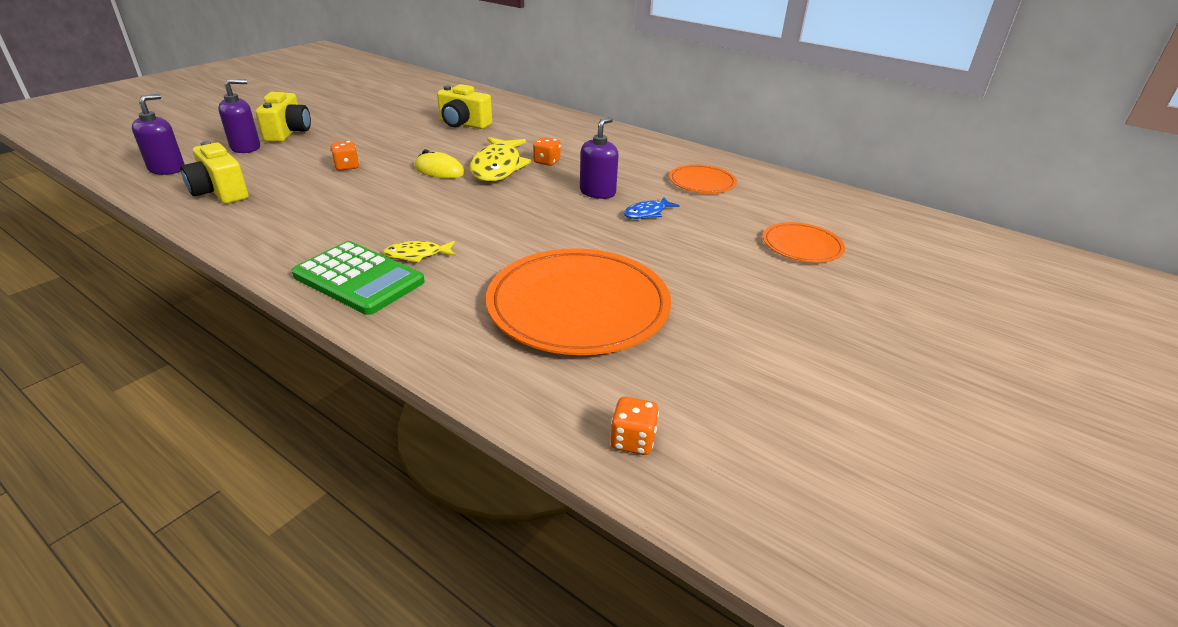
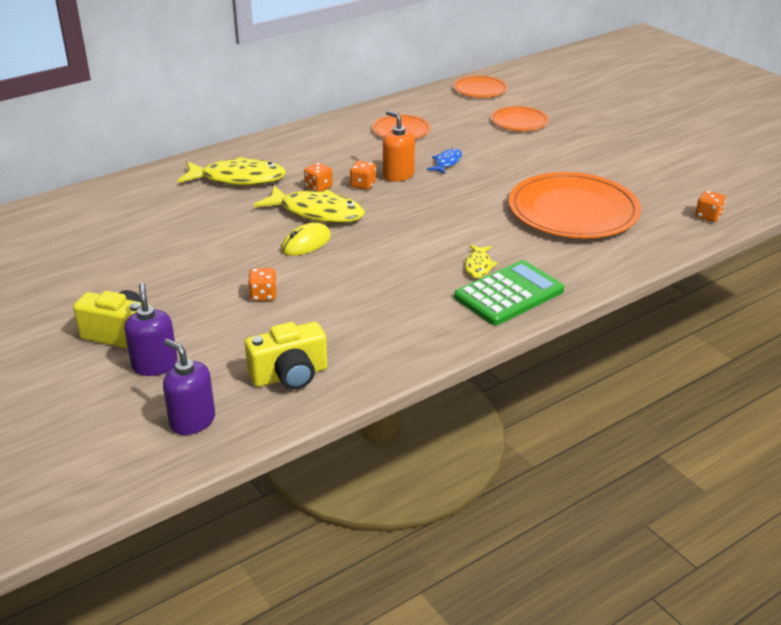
camera: 70 degrees left, 0 degrees up
(463, 124) = (180, 219): yellow camera -> none
(542, 132) = (238, 179): none -> yellow fish
(564, 179) = (363, 185): none -> orange dice
(597, 192) = (398, 175): purple soap dispenser -> orange soap dispenser
(647, 213) = (446, 162): blue fish -> blue fish turned 135 degrees counterclockwise
(863, 212) = (480, 89): none -> orange plate

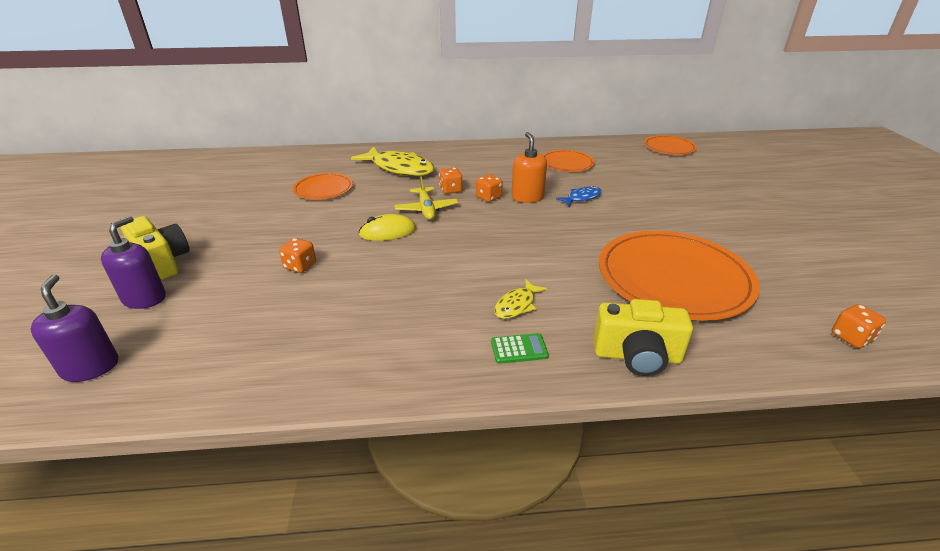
camera: 30 degrees right, 0 degrees up
(290, 375) = (220, 354): yellow camera -> yellow camera (637, 356)
(317, 212) = (426, 209): yellow fish -> yellow plane
(509, 294) = (519, 349): green calculator -> green calculator, size x0.45
(519, 121) = (685, 180): orange plate -> orange plate (323, 189)

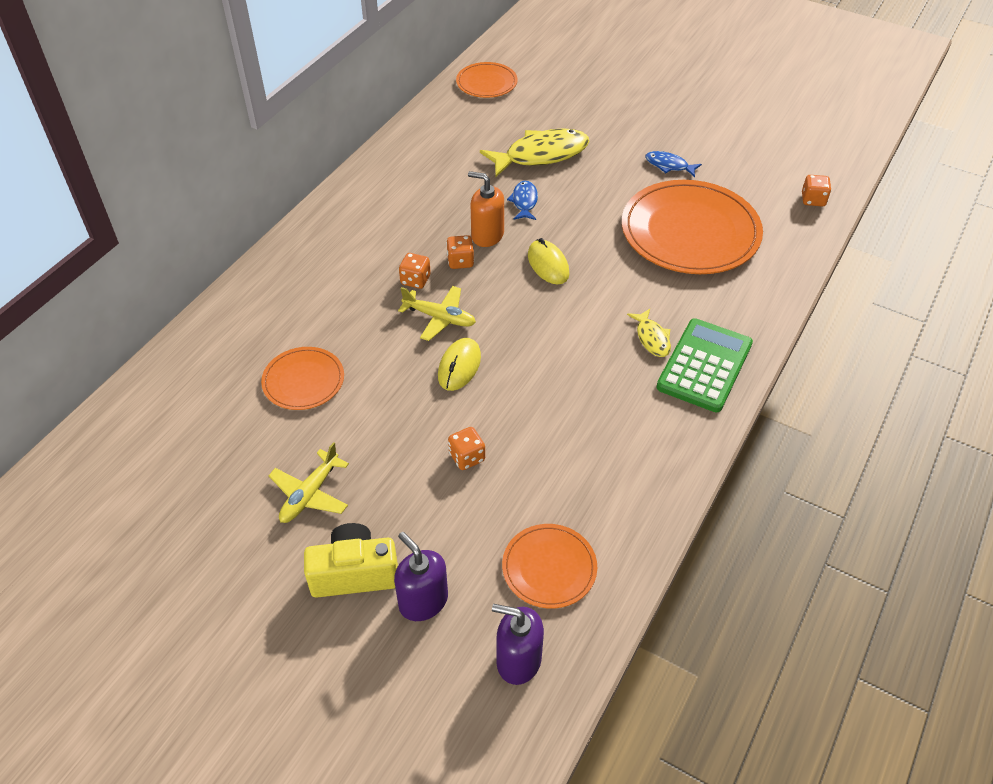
camera: 55 degrees left, 15 degrees up
(227, 223) = (310, 494): none -> yellow plane
(399, 168) = (317, 295): yellow fish -> yellow fish (541, 155)
(519, 349) = (704, 366): green calculator -> green calculator, size x2.24
(533, 228) = (548, 264): none -> yellow mouse
(567, 163) = (445, 168): orange plate -> orange plate (549, 568)
(637, 356) = (757, 309): yellow camera -> none
(731, 239) = (669, 165): none -> blue fish

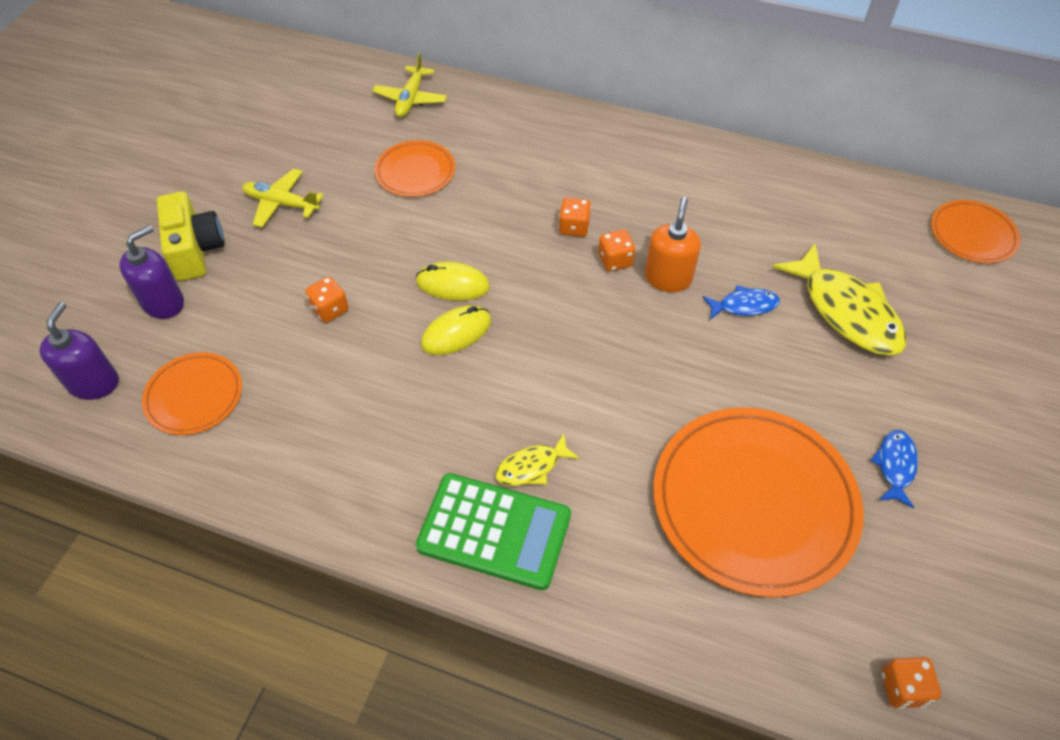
camera: 80 degrees right, 5 degrees up
(440, 318) = (521, 257): yellow plane -> yellow plane (410, 99)
(548, 264) = (635, 343): yellow mouse -> yellow mouse (456, 333)

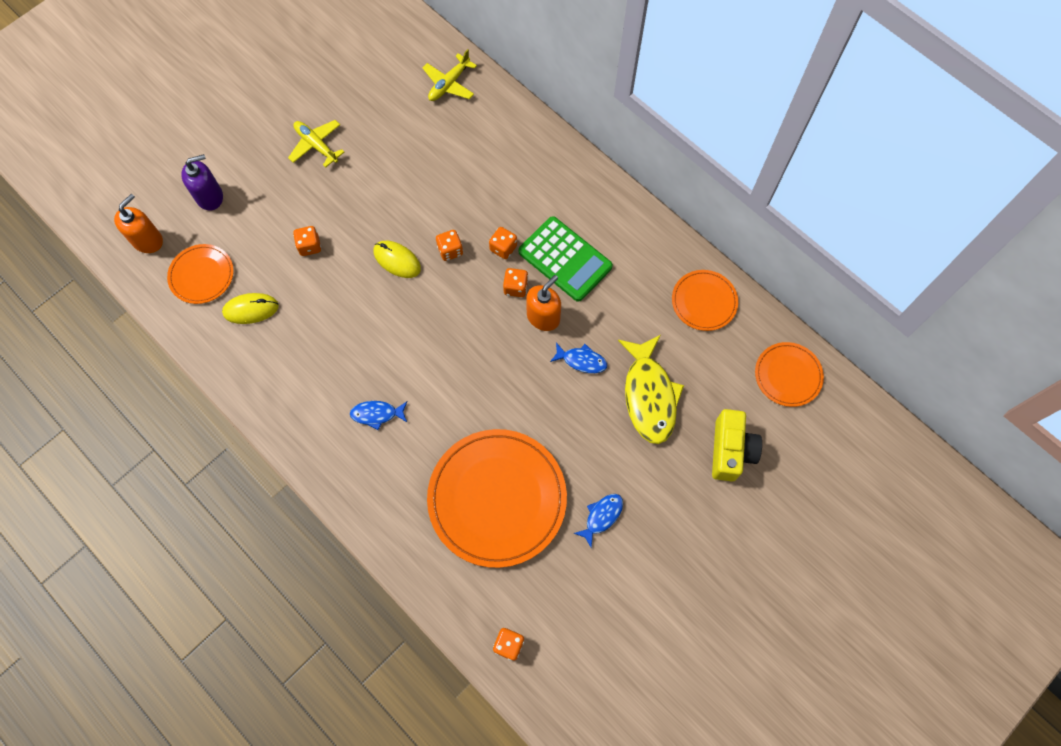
camera: 25 degrees right, 15 degrees up
(94, 383) = (147, 240): purple soap dispenser -> orange soap dispenser
(195, 250) = (245, 162): yellow camera -> yellow camera (730, 451)
(415, 171) = (419, 154): orange plate -> orange plate (704, 301)
(456, 333) = (380, 299): yellow mouse -> yellow mouse (251, 309)
(494, 531) = (333, 445): green calculator -> green calculator (565, 259)
(512, 252) = (450, 250): none -> orange dice
(532, 467) = (377, 414): yellow fish -> blue fish

